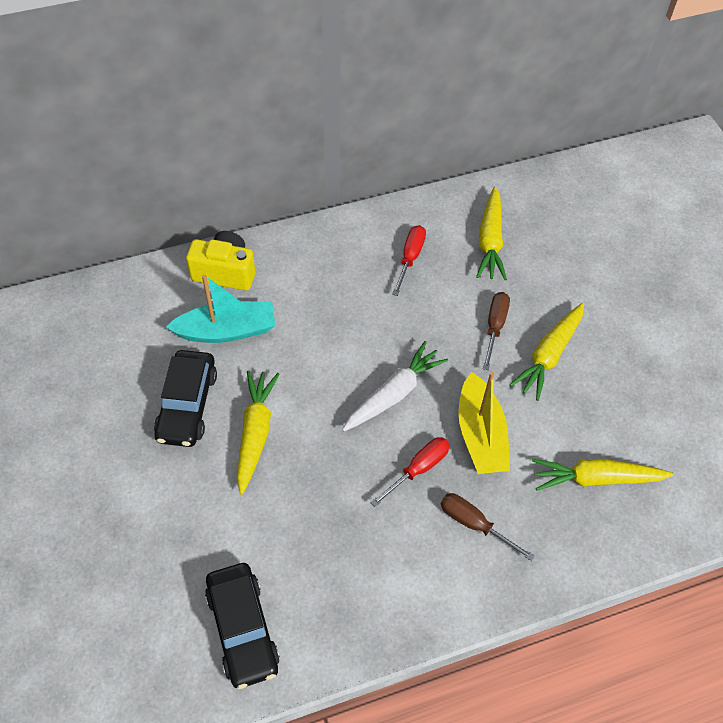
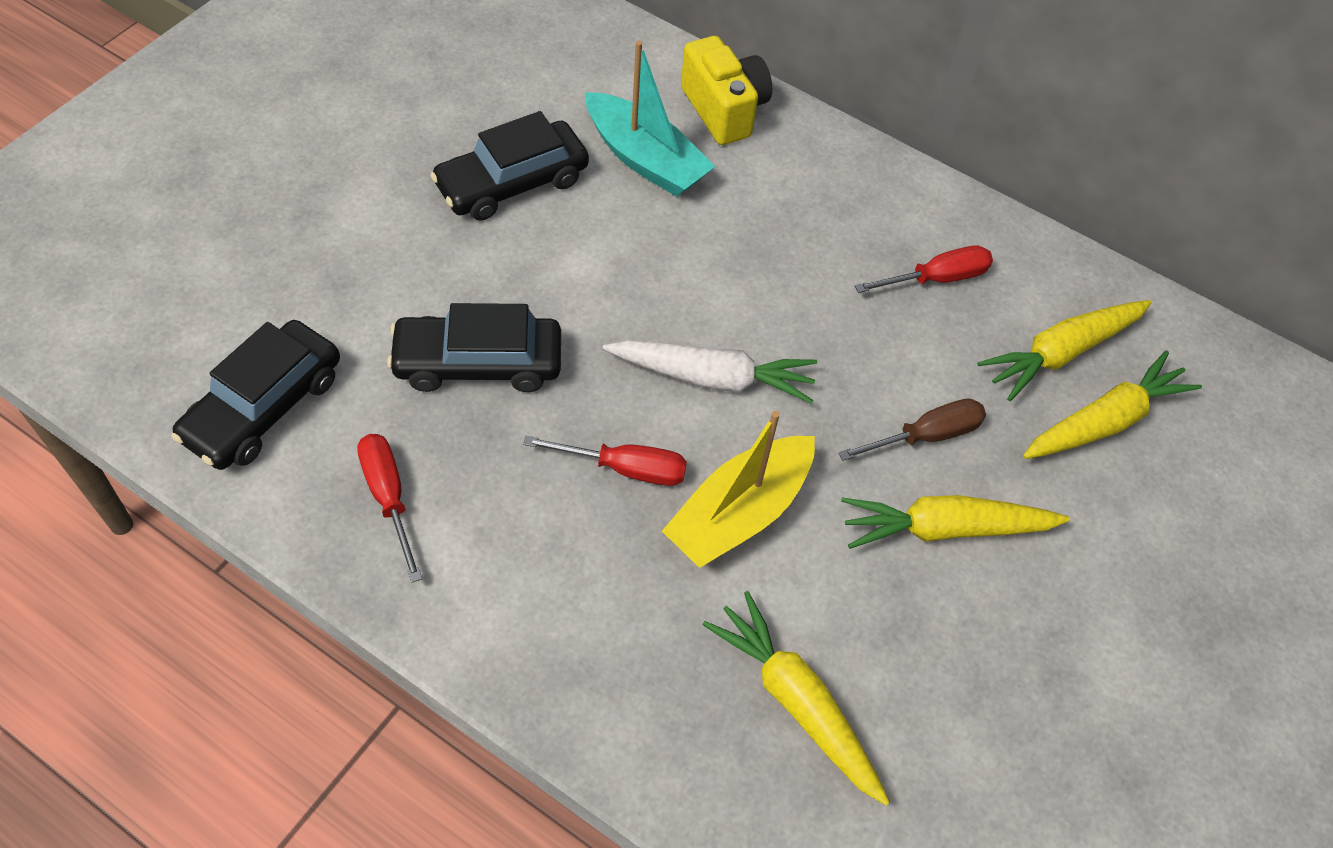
camera: 50 degrees right, 0 degrees up
(255, 433) = (531, 268): yellow carrot -> yellow carrot (1105, 421)
(299, 498) = (478, 363): none -> black car
(353, 595) = (388, 497): none -> red screwdriver
(474, 524) = (596, 581): brown screwdriver -> none

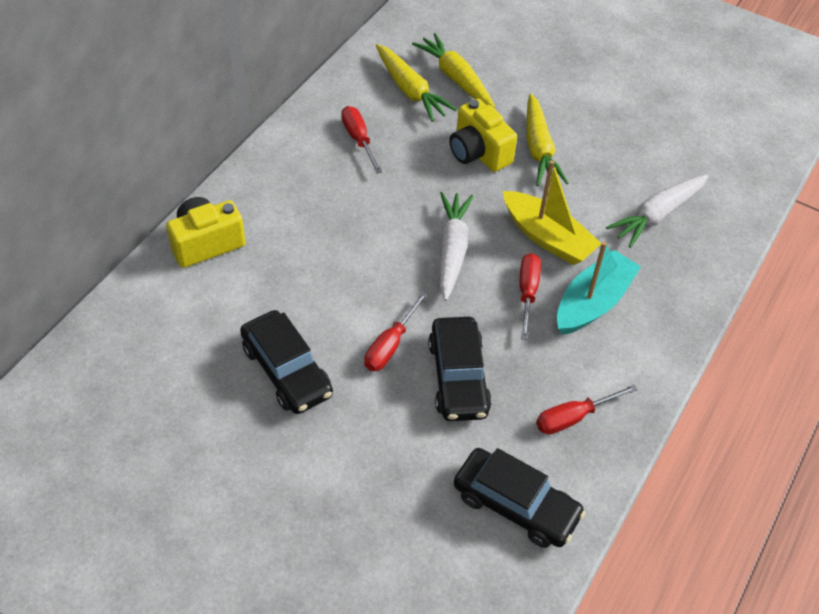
camera: 90 degrees left, 5 degrees down
(541, 290) = (390, 345): none -> red screwdriver
(645, 159) = (259, 289): turquoise boat -> turquoise boat (593, 303)
(796, 702) = (657, 215): yellow carrot -> white carrot
(926, 436) = (478, 152): brown screwdriver -> yellow camera

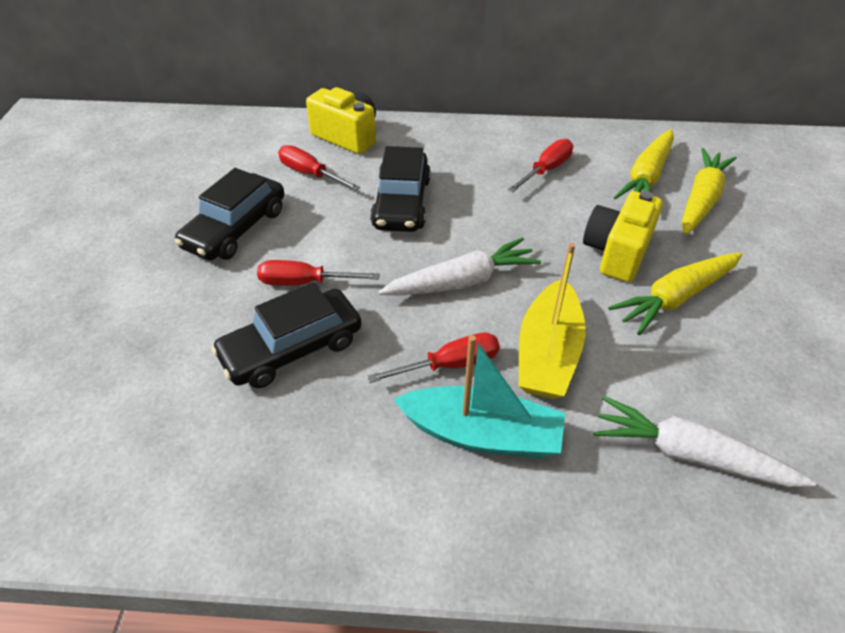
camera: 65 degrees right, 5 degrees down
(516, 505) = (134, 464): black car -> black car (401, 203)
(573, 417) = (287, 477): red screwdriver -> red screwdriver (310, 174)

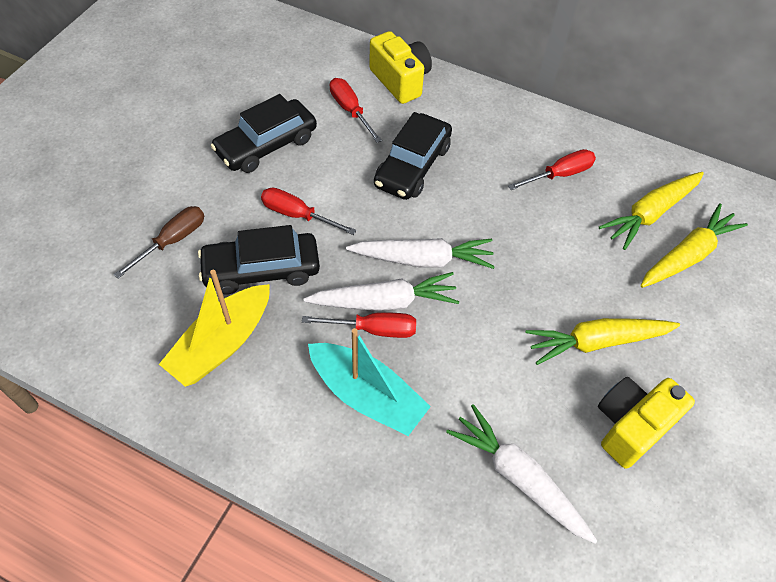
camera: 20 degrees right, 10 degrees up
(169, 354) = (172, 241): none -> brown screwdriver
(446, 334) = (384, 302): none -> white carrot
(547, 353) = (456, 350): yellow boat -> yellow boat (222, 344)
(616, 253) = (572, 280): yellow camera -> yellow camera (631, 426)

